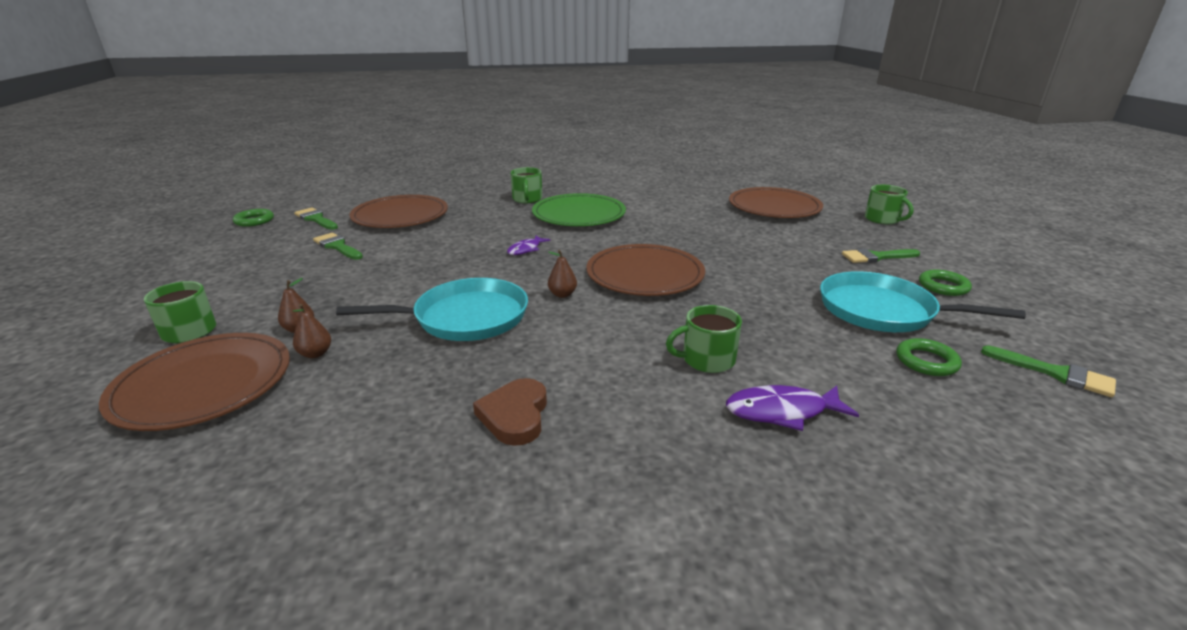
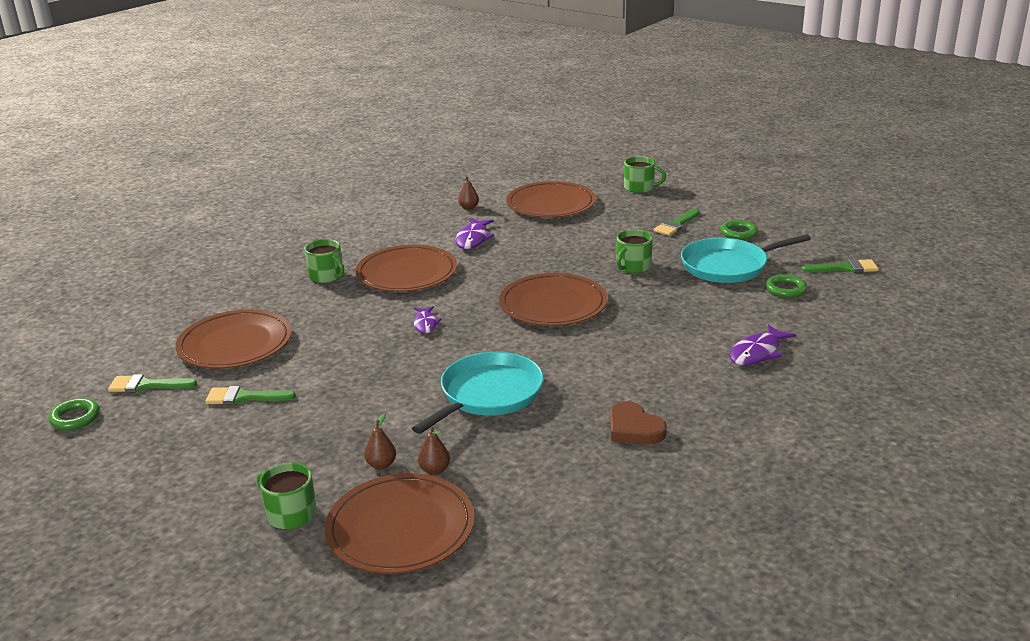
camera: 40 degrees left, 0 degrees up
(562, 294) = (523, 346): brown pear -> brown pear (469, 208)
(579, 214) = (407, 273): green plate -> brown plate
(667, 210) = (473, 239): none -> purple fish
(707, 359) = (681, 344): green mug -> green mug (633, 266)

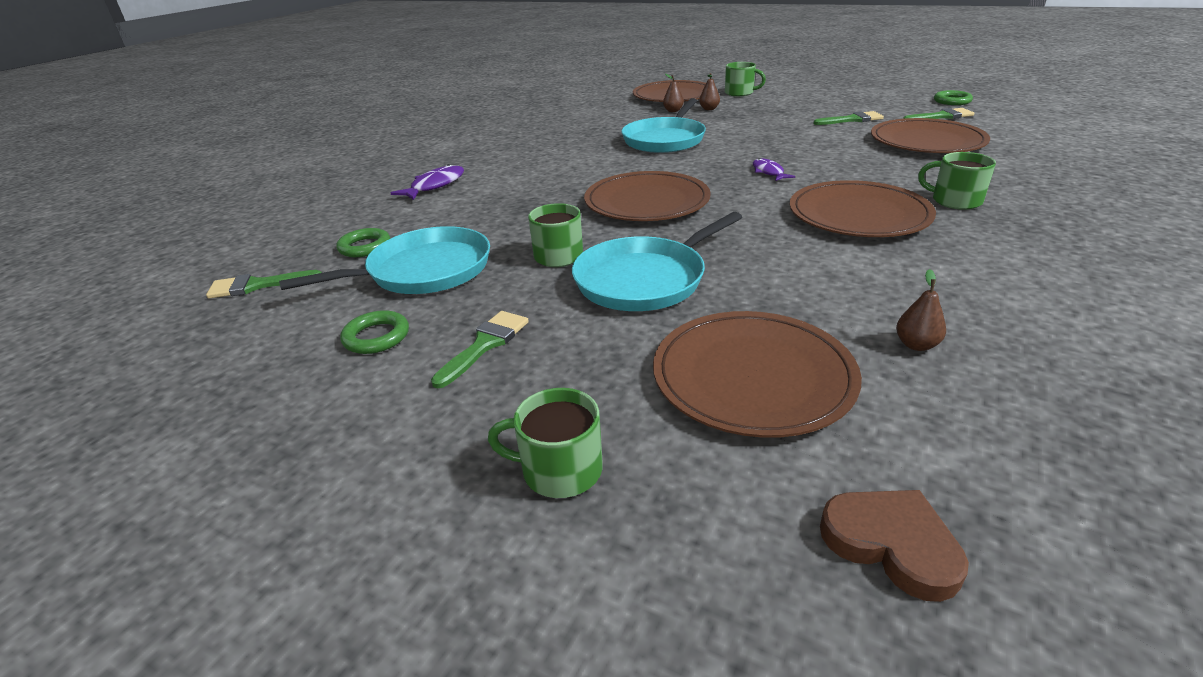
camera: 170 degrees right, 5 degrees up
(473, 239) = (827, 274): purple fish -> none
(581, 246) = (644, 279): none -> turquoise pan
(634, 428) = (548, 137): brown heart -> brown heart (891, 544)

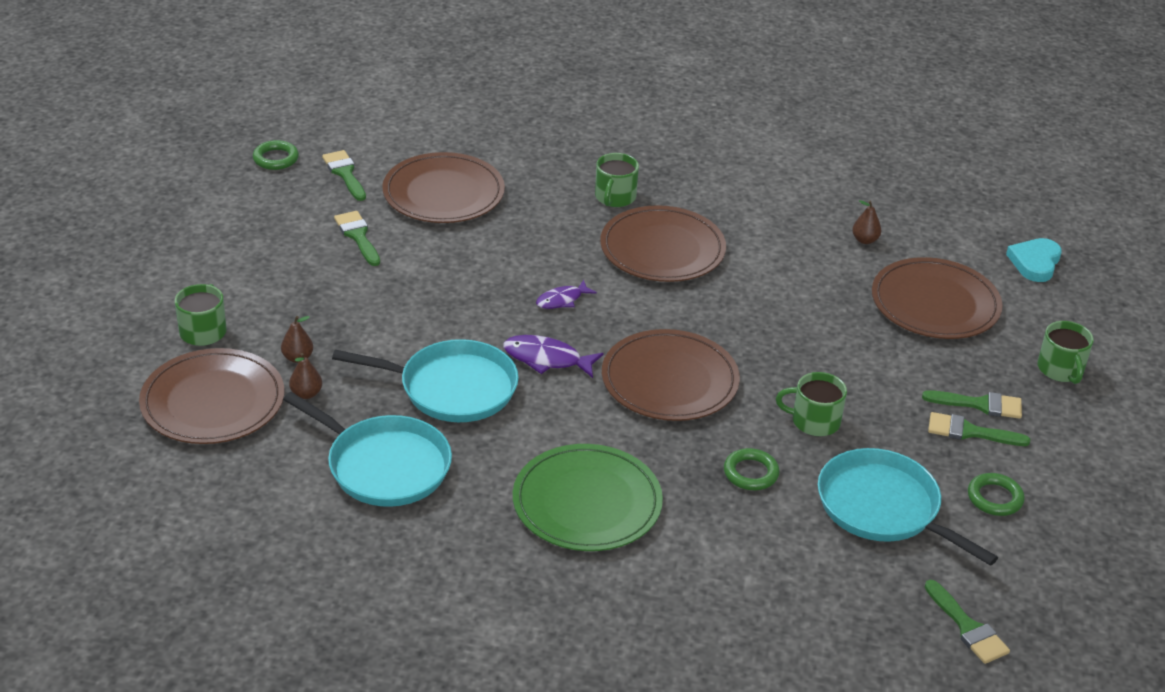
camera: 110 degrees left, 5 degrees up
(365, 247) = (856, 576): green ring -> green ring (750, 473)
(435, 185) = (669, 578): purple fish -> purple fish (546, 359)
(526, 168) = (587, 502): none -> green plate
(526, 365) = (980, 404): none -> green brush
(644, 279) = (834, 362): turquoise pan -> turquoise pan (384, 465)
(891, 544) = (1035, 262): brown heart -> turquoise heart

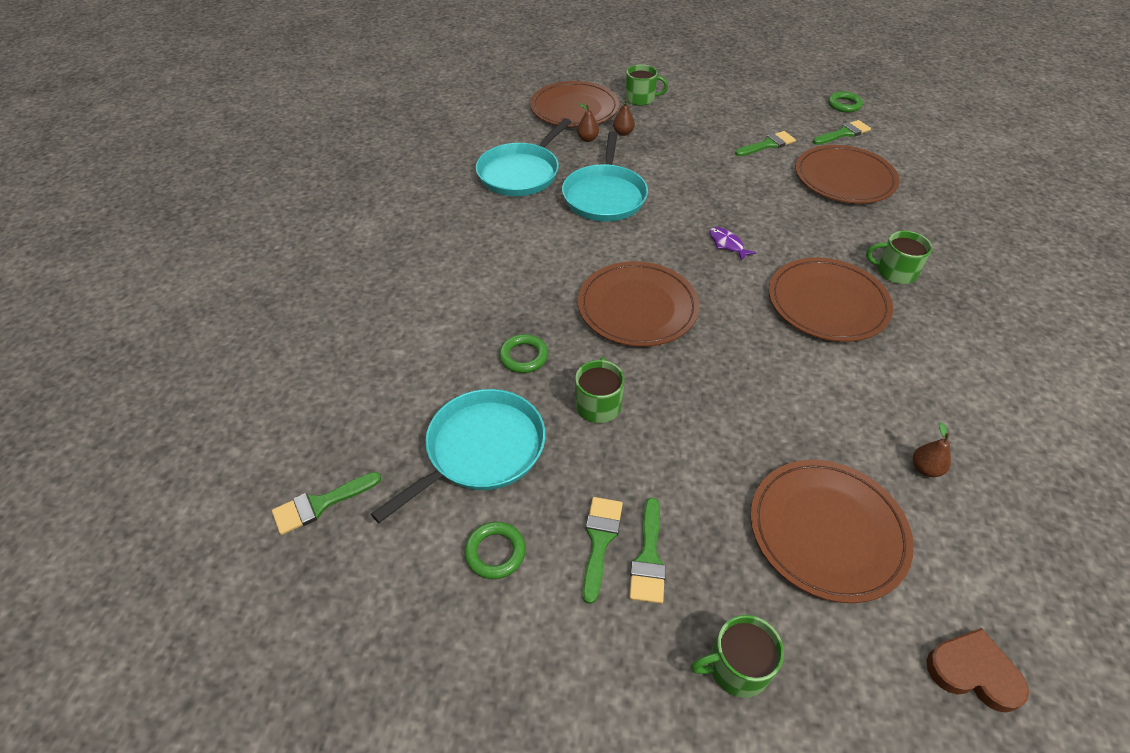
camera: 90 degrees right, 10 degrees up
(546, 359) = (648, 238): purple fish -> none
(587, 502) = (486, 263): green plate -> none
(1035, 262) = (973, 672): turquoise heart -> brown heart

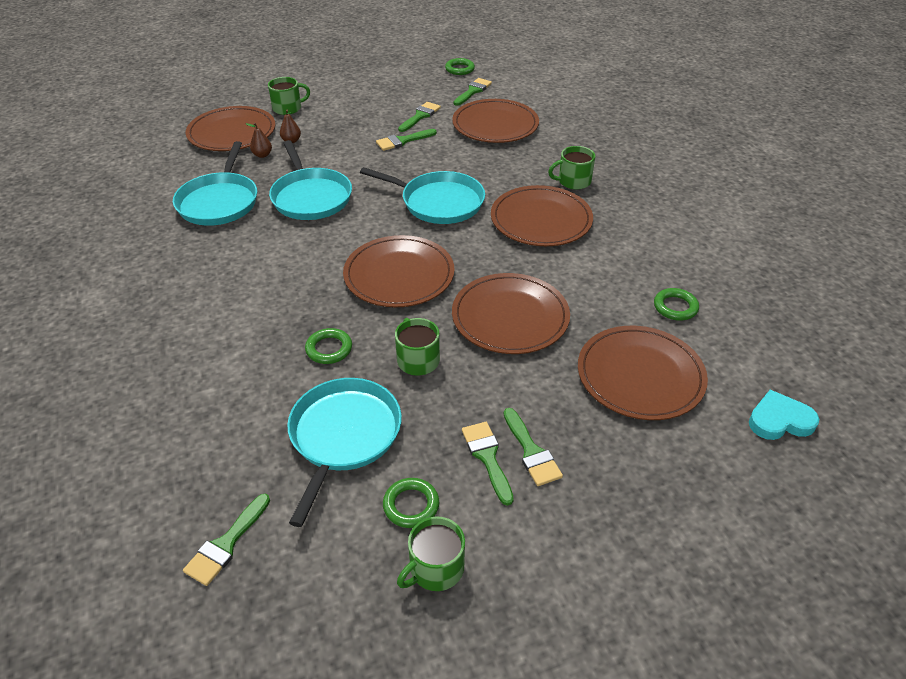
camera: 30 degrees left, 5 degrees down
(722, 398) = (510, 317): none -> brown plate
(727, 244) = (438, 202): purple fish -> turquoise pan
(732, 166) = (402, 141): none -> green brush
(737, 667) = (639, 492): green mug -> green mug (435, 568)
(925, 469) = (675, 307): brown pear -> green ring
(973, 672) = (779, 420): brown heart -> turquoise heart

